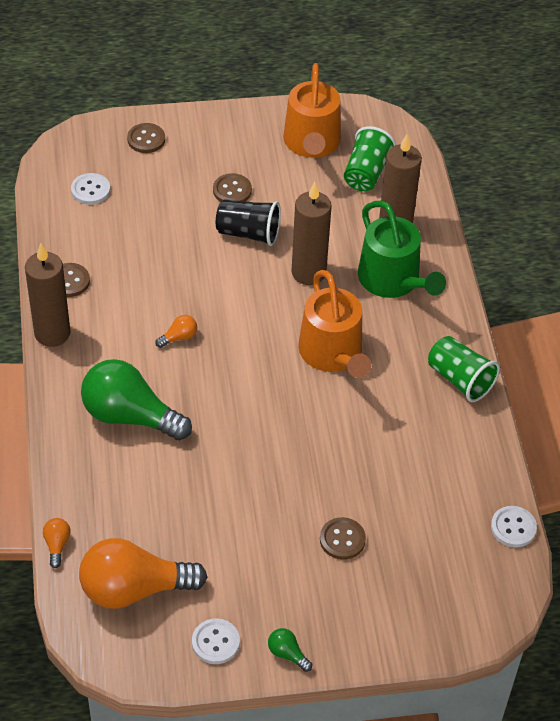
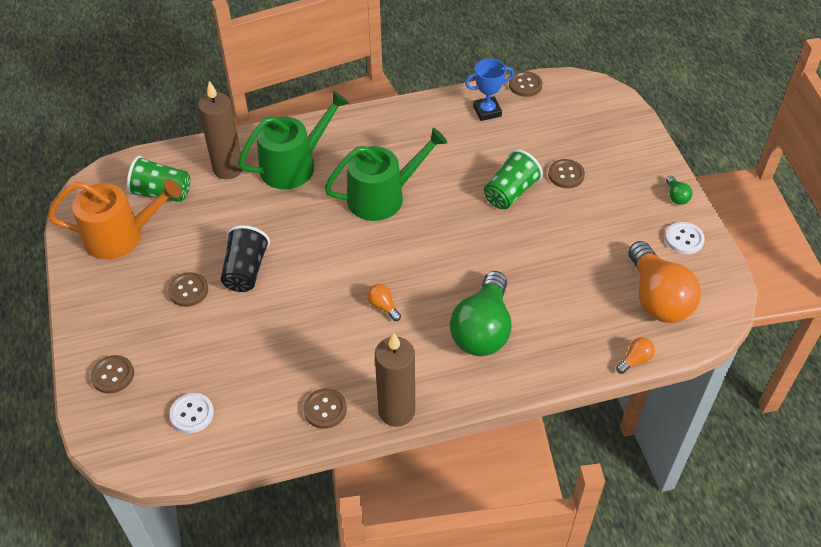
camera: 95 degrees left, 0 degrees up
(57, 545) = (635, 360): orange light bulb -> orange light bulb turned 150 degrees clockwise
(287, 654) = (676, 196): green light bulb -> green light bulb turned 45 degrees counterclockwise
(308, 273) = (291, 222): brown candle -> none
(333, 353) = (382, 197): orange watering can -> green watering can
(460, 379) = (394, 119): green cup -> green cup (510, 193)
(465, 476) = (487, 111): none -> blue trophy
(513, 527) = (525, 85): white button -> brown button

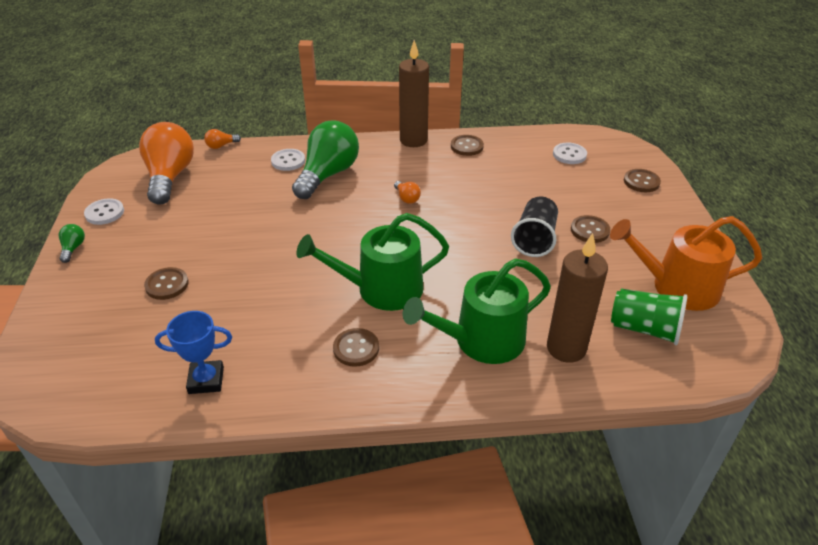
camera: 170 degrees left, 10 degrees down
(510, 193) = (240, 275): green cup -> none
(525, 85) = (127, 415): brown button -> brown button (356, 348)
(539, 345) = (288, 161): none -> white button

